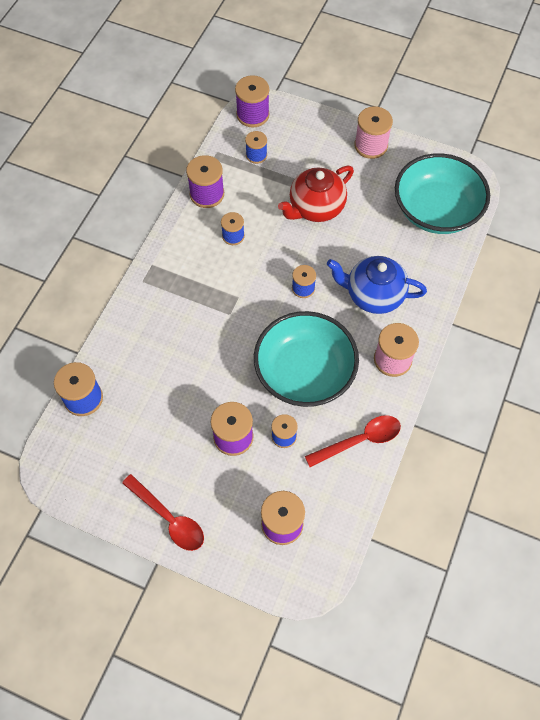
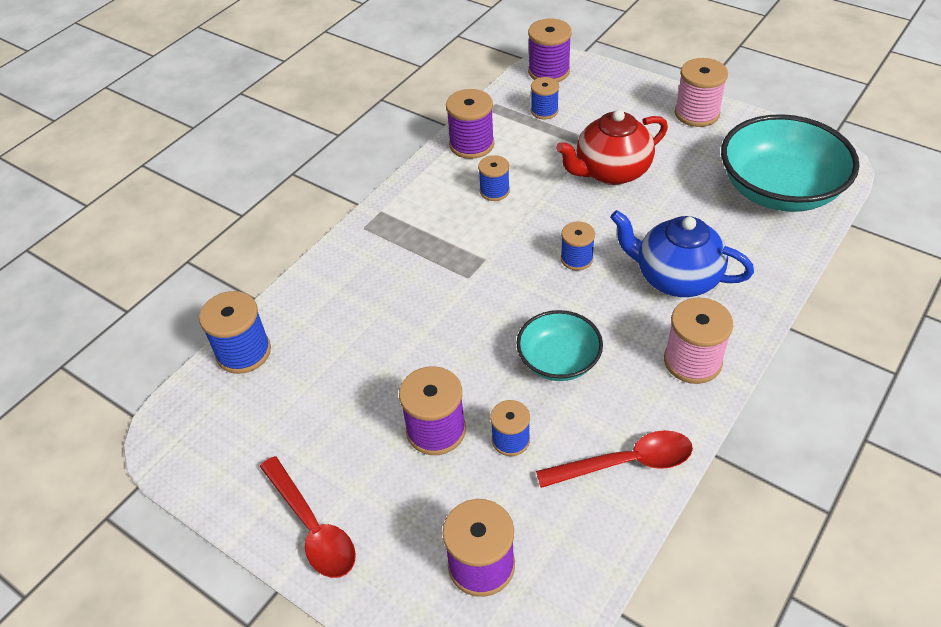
camera: 15 degrees right, 15 degrees down
(304, 372) = (558, 360): turquoise bowl -> turquoise bowl, size x0.56

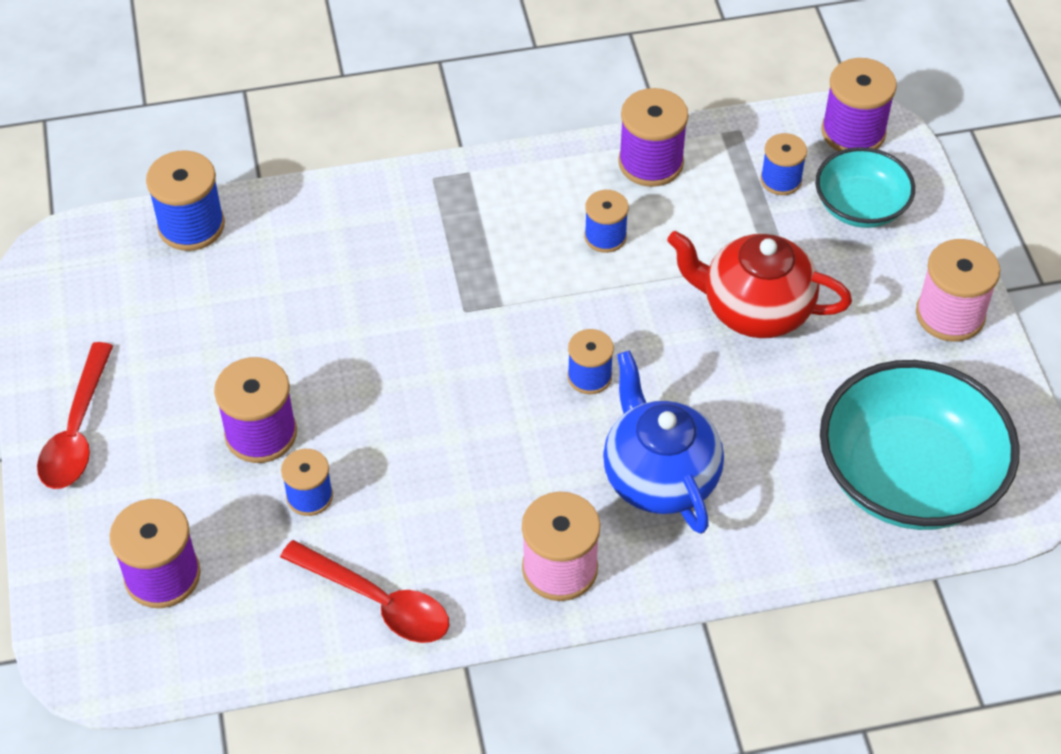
camera: 40 degrees right, 5 degrees up
(558, 360) = (440, 462): turquoise bowl -> turquoise bowl (860, 206)

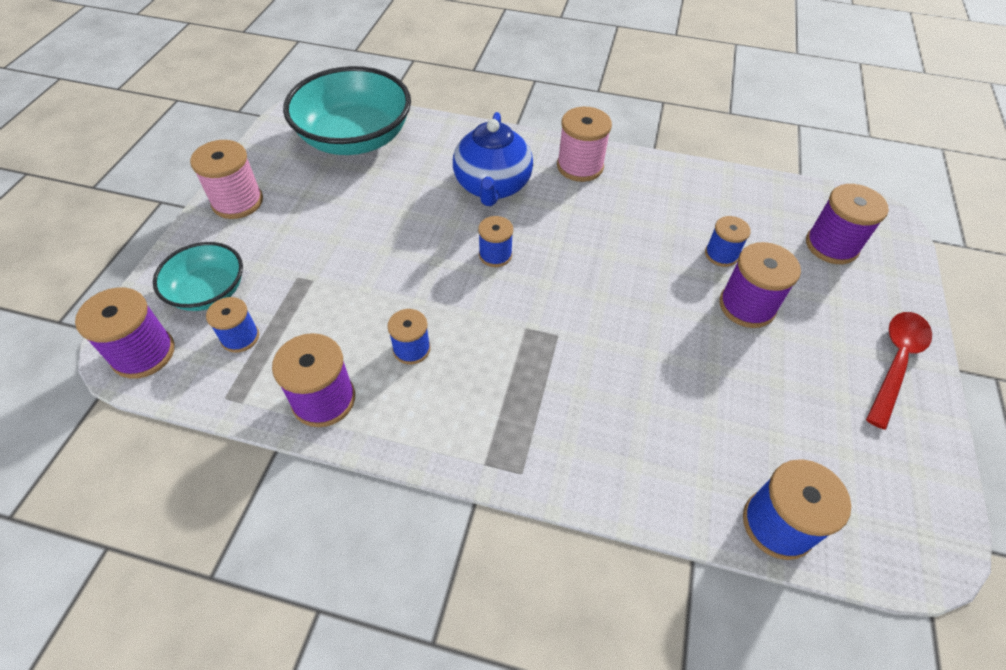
camera: 155 degrees left, 0 degrees up
(378, 602) = (694, 187): red spoon -> none
(754, 309) = (352, 253): red teapot -> none

